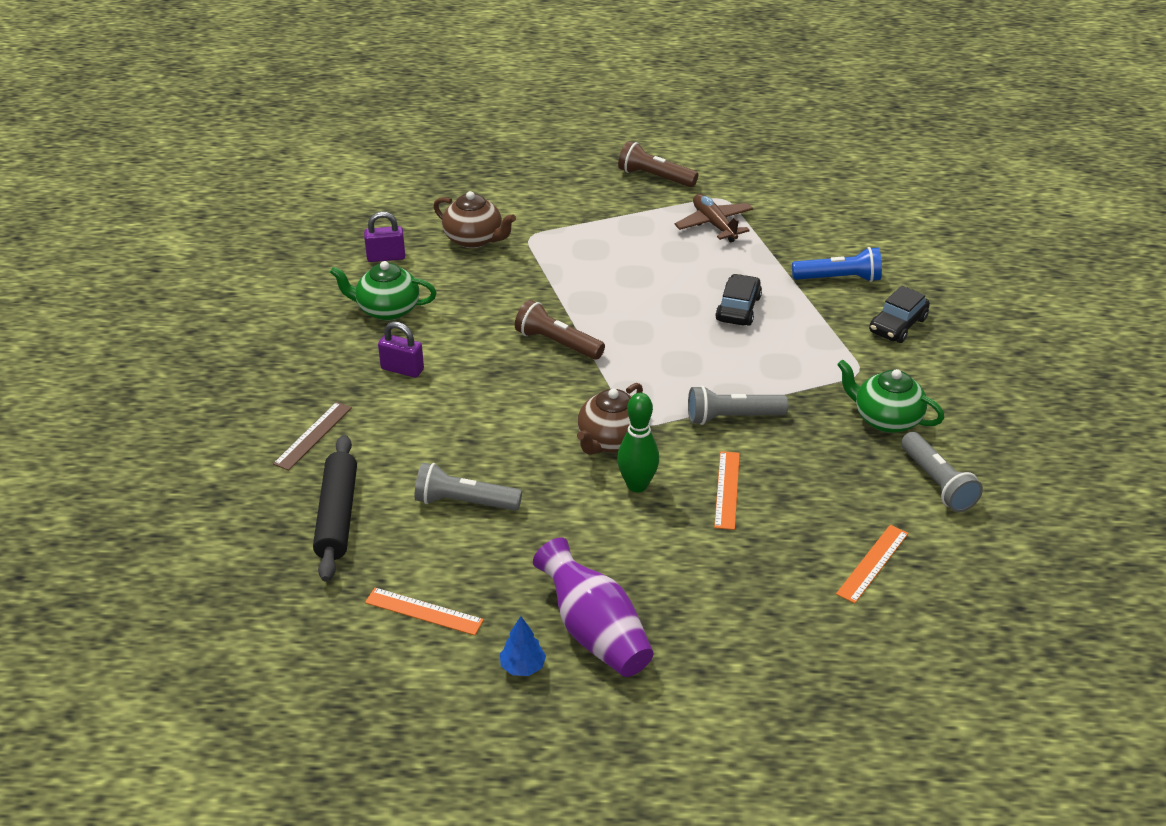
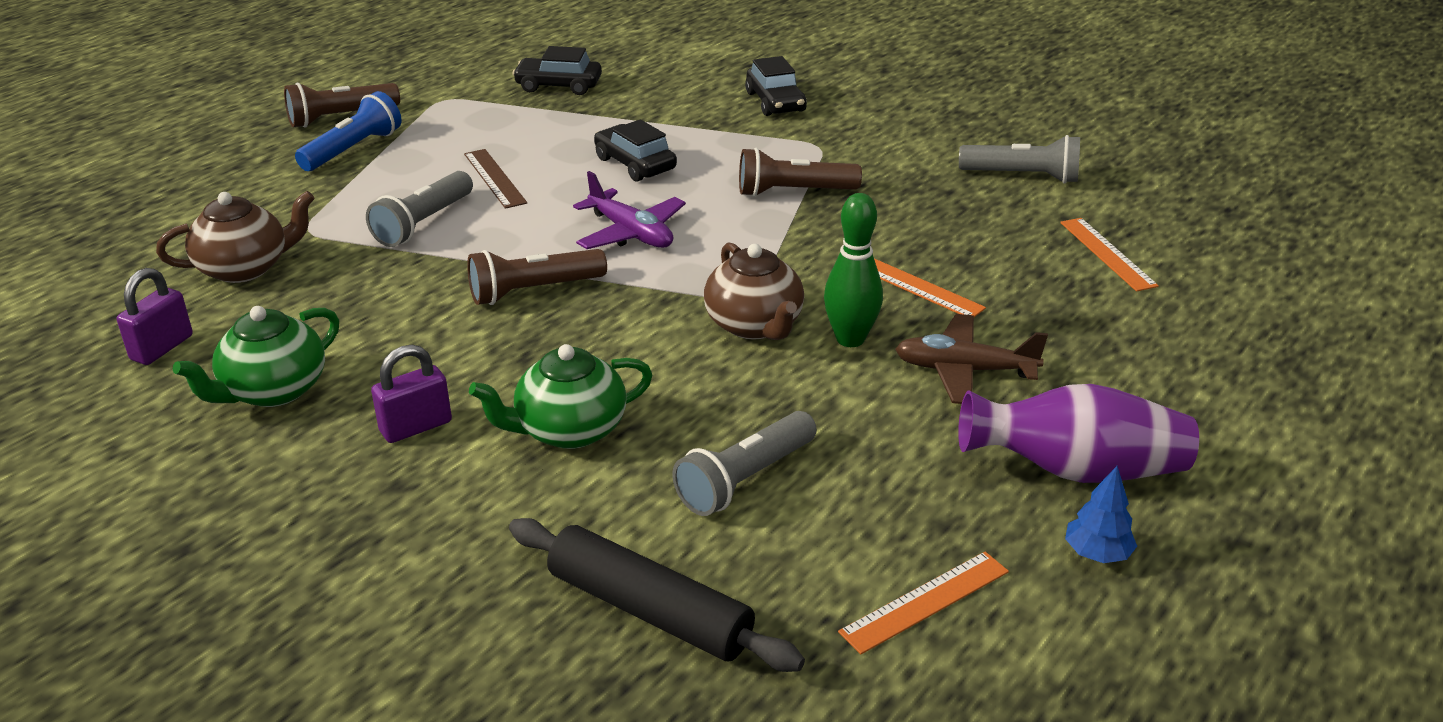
camera: 55 degrees left, 5 degrees down
(313, 435) = (446, 566): brown ruler -> brown ruler (495, 178)
(656, 347) = (631, 233): none -> purple plane
(714, 224) = (478, 121): brown plane -> brown plane (964, 370)
(732, 417) = (805, 237): grey flashlight -> grey flashlight (423, 223)
(783, 388) = (793, 192): none -> brown flashlight
(798, 229) = (558, 86): none -> black car
(839, 278) = (666, 99): blue flashlight -> blue flashlight (353, 149)
(886, 419) = (904, 162): green teapot -> green teapot (569, 430)

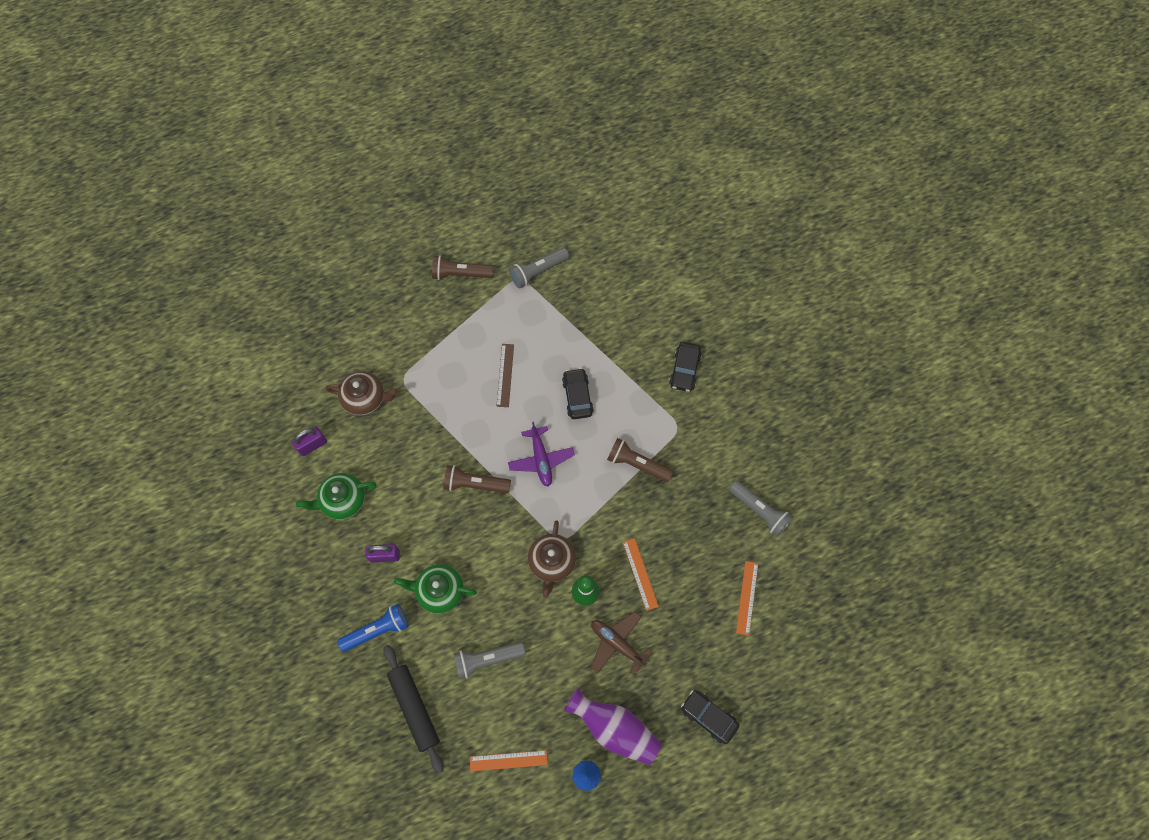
camera: 30 degrees right, 35 degrees up
(353, 149) = (453, 311): blue flashlight -> blue flashlight (377, 630)
(423, 223) = (454, 400): grey flashlight -> grey flashlight (538, 271)
(558, 86) = (583, 293): black car -> black car (708, 717)

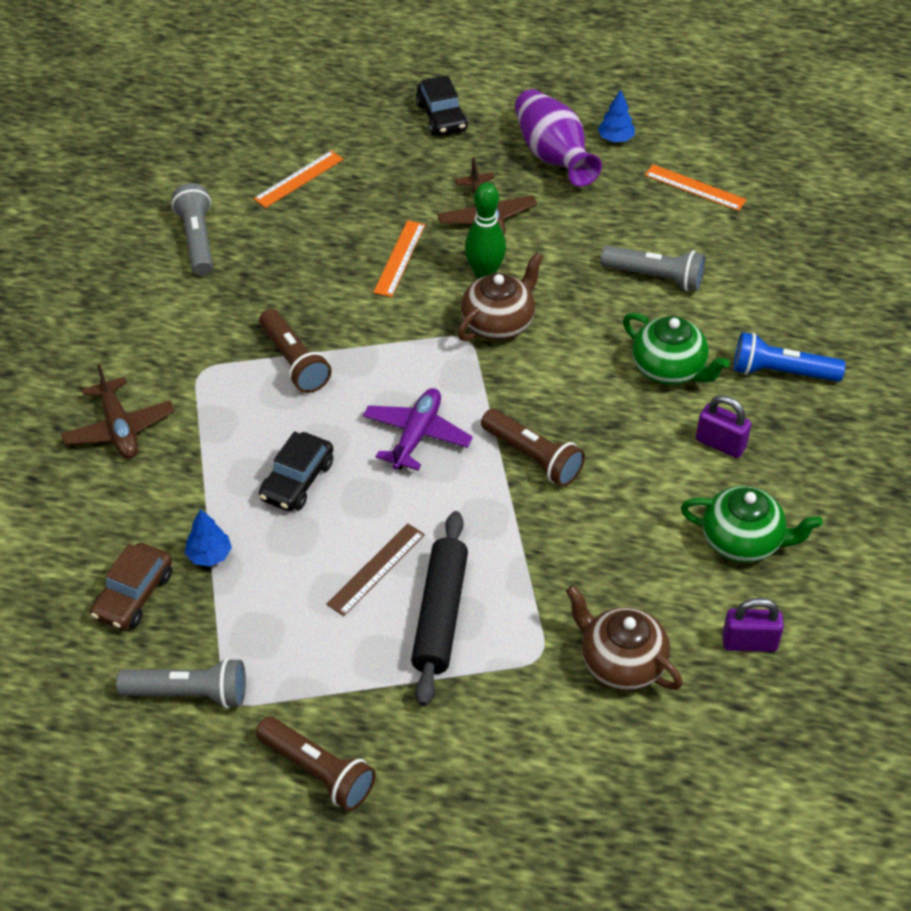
camera: 145 degrees left, 20 degrees down
(415, 708) = (778, 279): black rolling pin -> black rolling pin (440, 614)
(584, 334) = (209, 555): none -> blue tree
(599, 296) = (134, 595): none -> brown car
(684, 370) = (119, 428): black car -> brown plane

